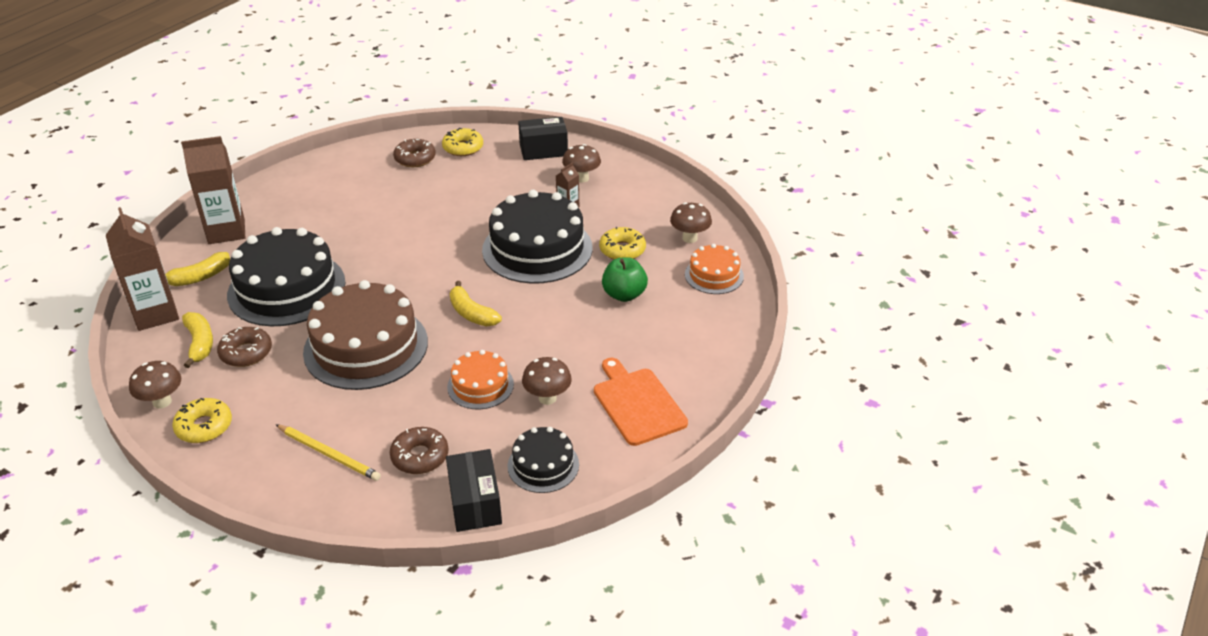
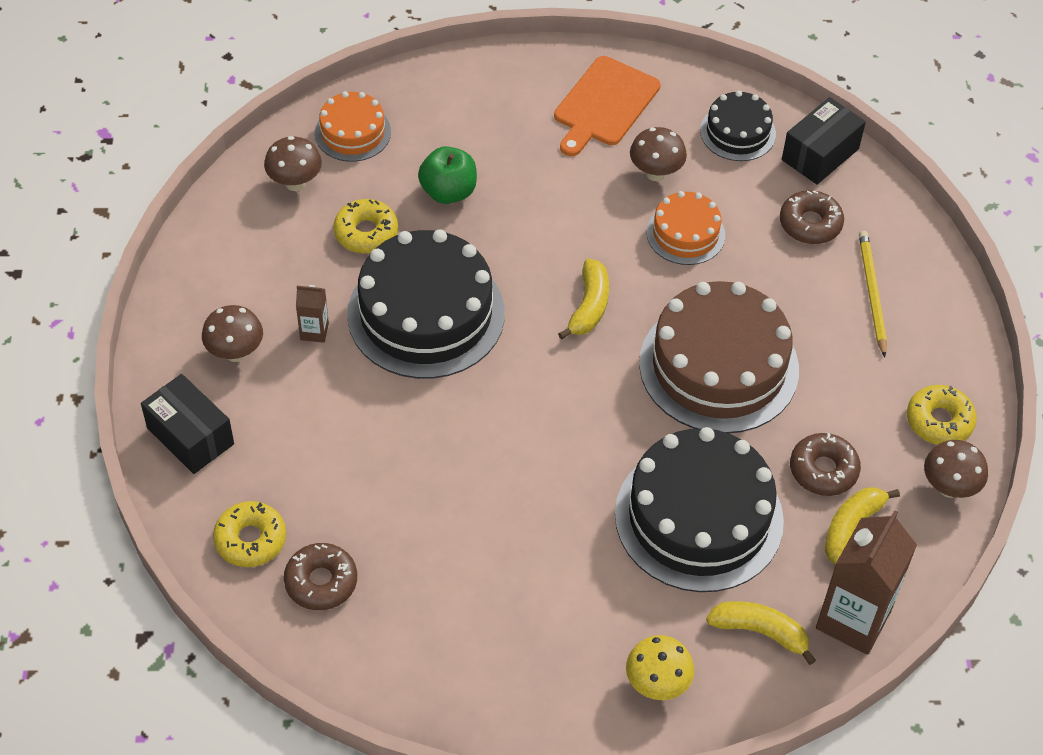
camera: 125 degrees left, 15 degrees up
(226, 231) = (657, 684): brown carton -> yellow mushroom

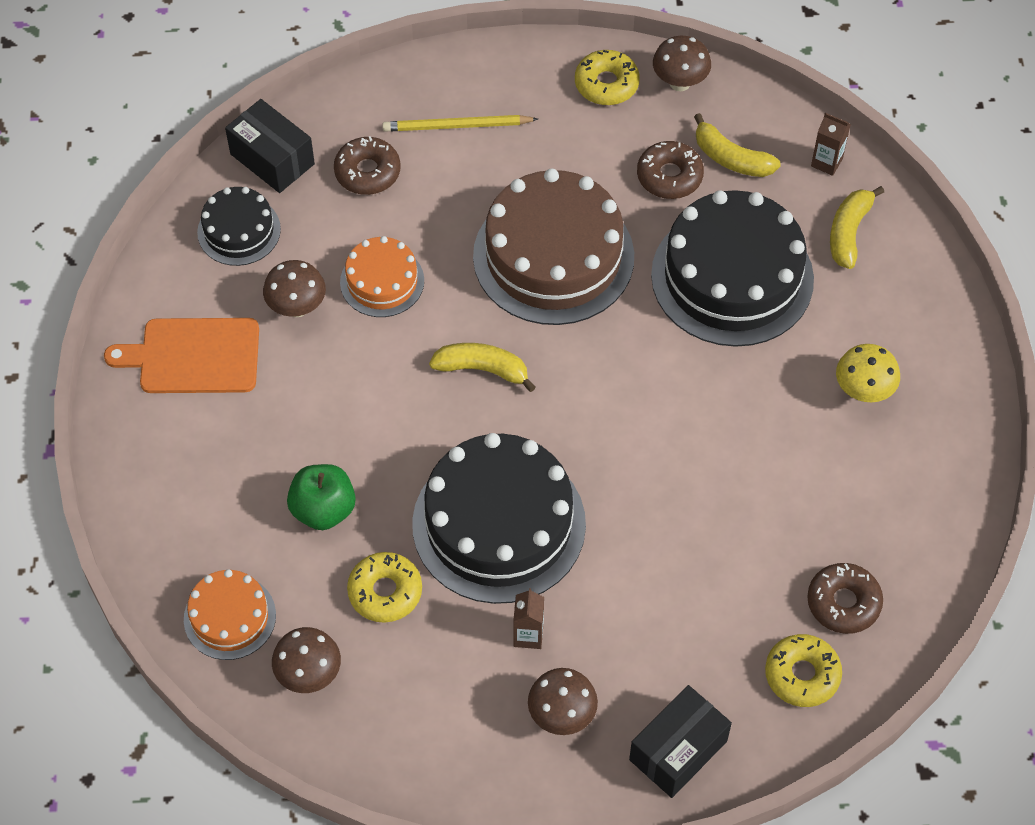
camera: 90 degrees left, 5 degrees up
(604, 105) = (194, 356): orange cutting board -> orange cutting board turned 150 degrees clockwise
(657, 684) = (913, 313): yellow mushroom -> yellow mushroom (863, 391)
(853, 619) = (826, 162): brown carton -> brown carton, size x0.47

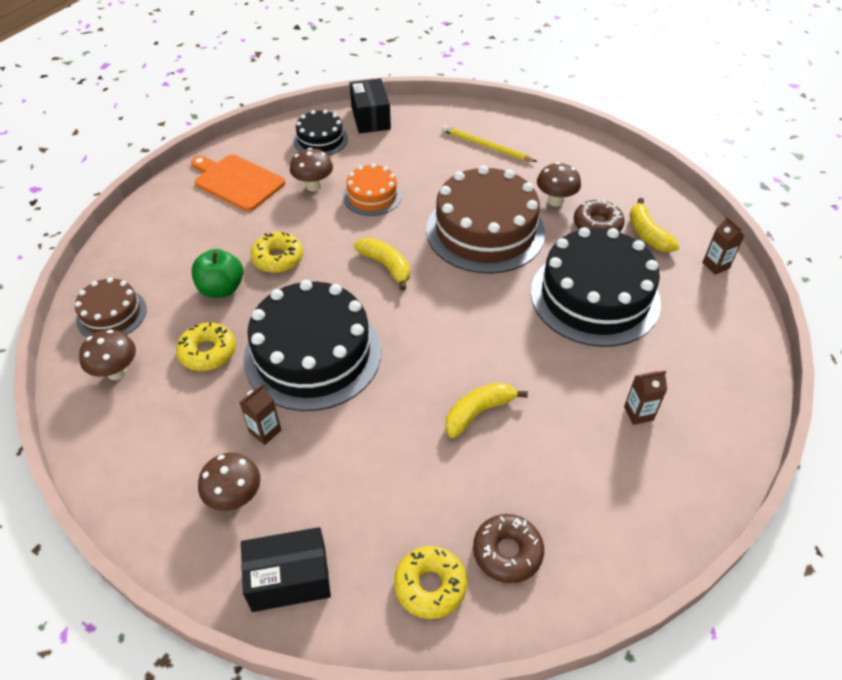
camera: 35 degrees right, 10 degrees down
(229, 617) = (111, 314): orange cake -> brown cake
(367, 172) = (415, 145): brown donut -> none
(606, 84) = (595, 165): yellow donut -> yellow donut (278, 258)
(679, 82) = (644, 183): brown mushroom -> brown mushroom (555, 201)
(849, 232) = (702, 311): yellow banana -> yellow banana (478, 412)
(863, 391) = (638, 413): yellow mushroom -> brown carton

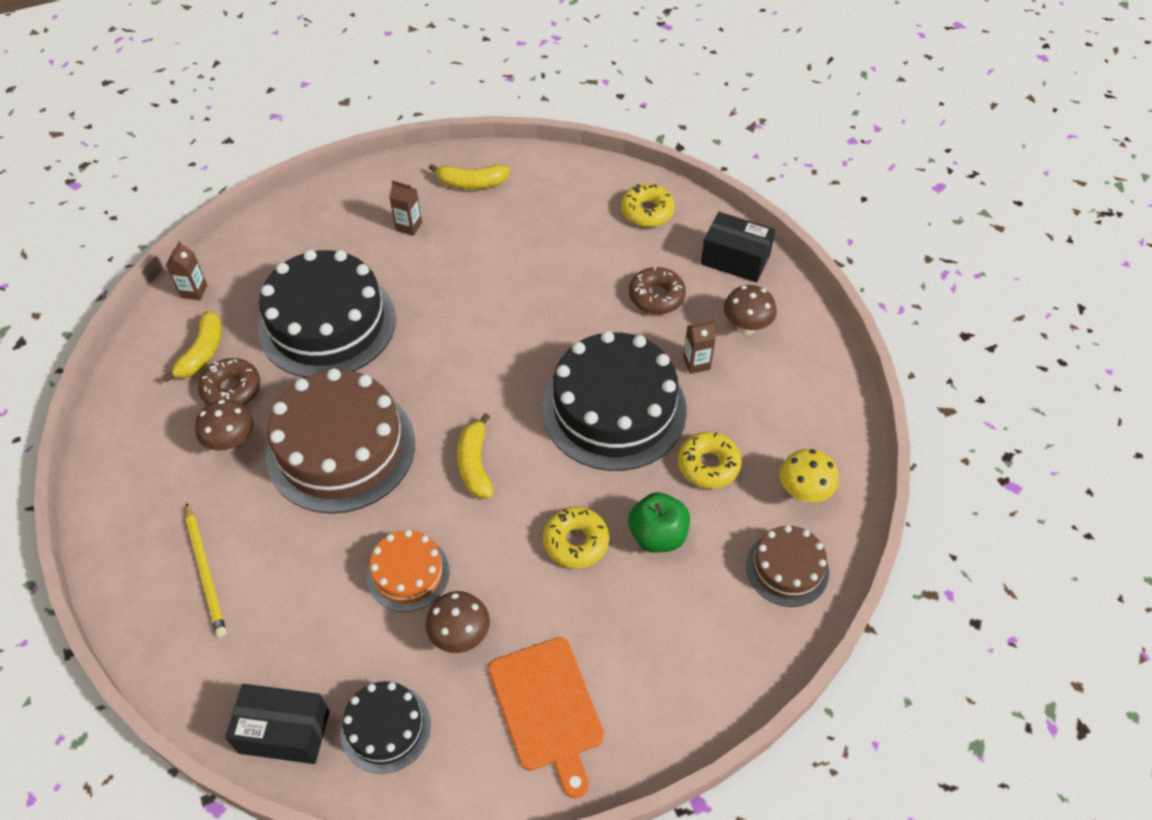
camera: 145 degrees left, 5 degrees up
(116, 372) = (803, 492): brown mushroom -> yellow mushroom
(370, 118) = (284, 732): black box -> black box turned 75 degrees clockwise
(478, 412) = (520, 288): yellow banana -> yellow banana (471, 183)
(507, 552) = (584, 202): brown donut -> brown donut (656, 296)

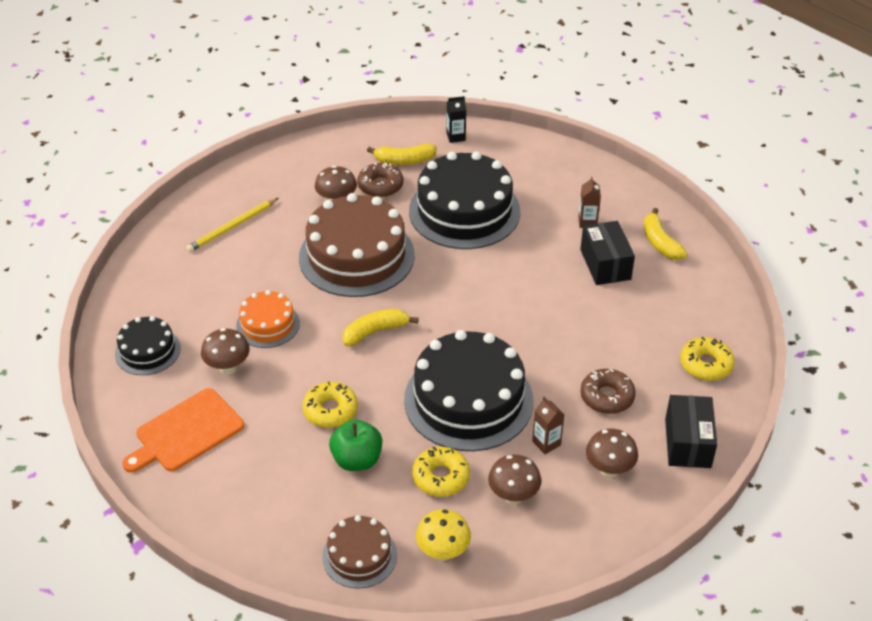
camera: 70 degrees right, 10 degrees down
(194, 291) = (456, 137): brown carton -> black carton
(284, 732) = (131, 303): black box -> black box (605, 264)
(753, 412) = (513, 496): none -> brown mushroom

